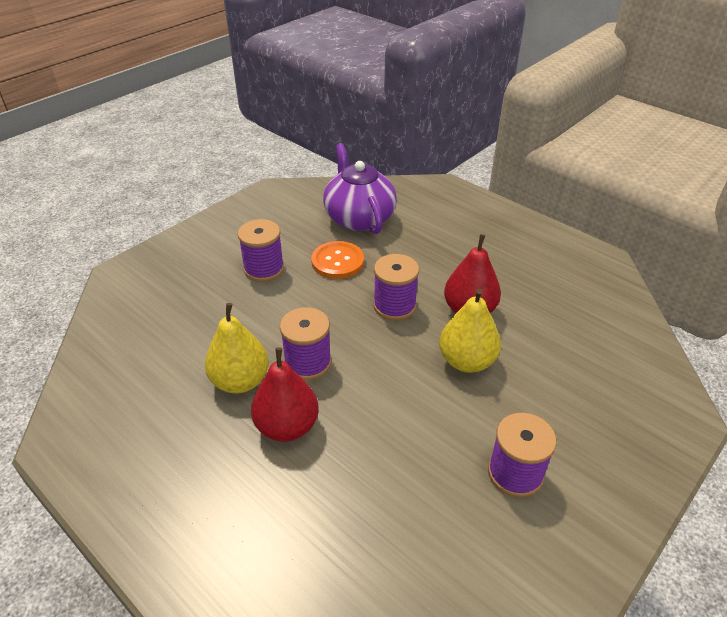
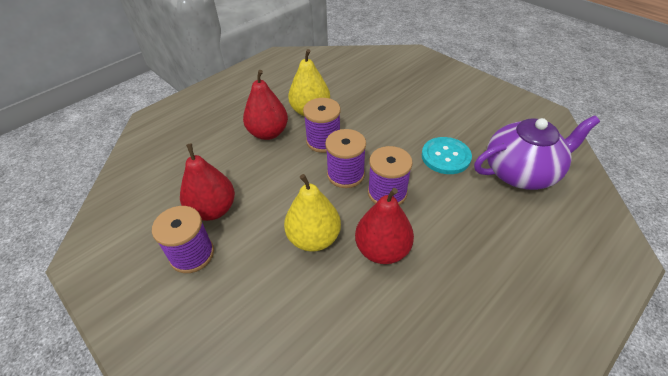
camera: 95 degrees right, 5 degrees up
(264, 269) = (428, 115): purple spool -> purple spool (345, 174)
(337, 261) = (445, 156): orange button -> turquoise button
(442, 466) = (213, 210): none -> red pear

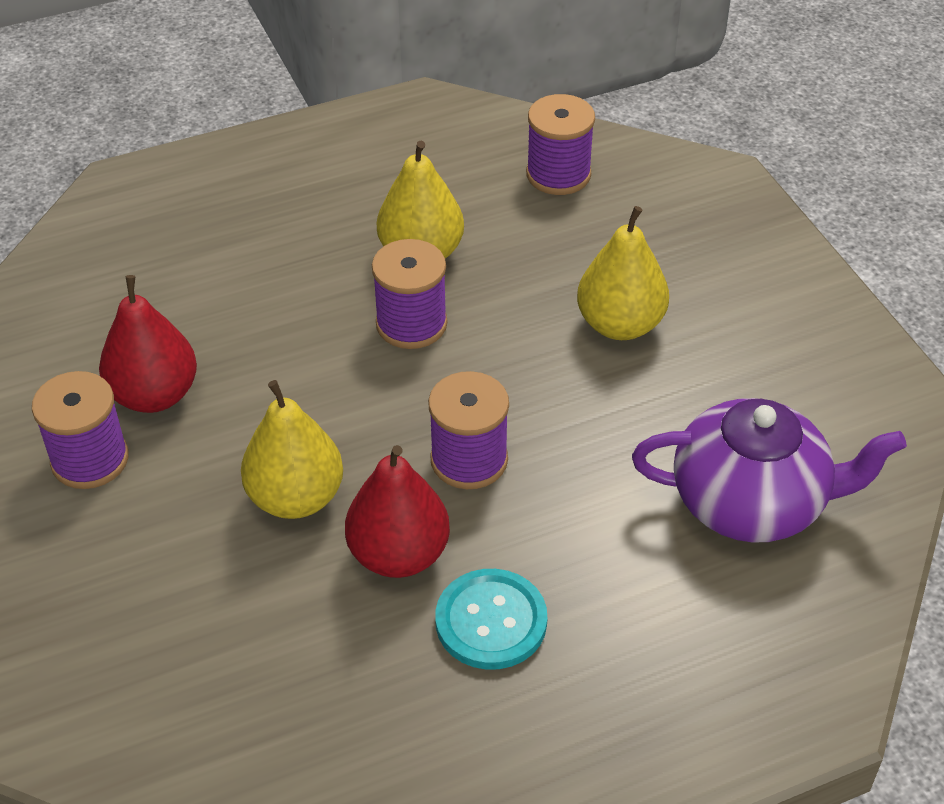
camera: 20 degrees right, 0 degrees up
(268, 133) = (317, 277): red pear -> none
(345, 174) = (415, 402): purple spool -> purple spool (558, 174)
(414, 116) = (620, 324): none -> yellow pear
(445, 156) = (625, 426): turquoise button -> turquoise button (491, 621)

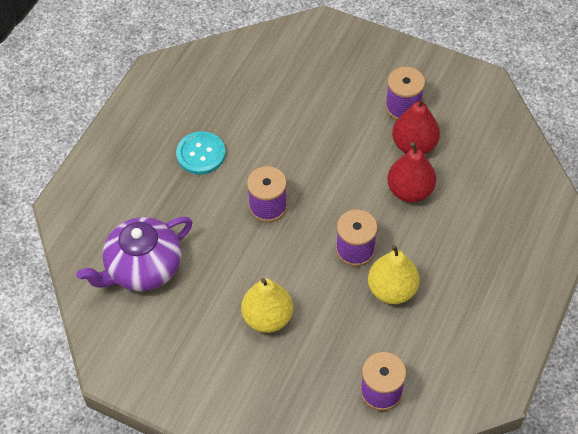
camera: 140 degrees right, 10 degrees up
(296, 498) = (314, 146): yellow pear -> none
(398, 554) = (256, 153): red pear -> red pear (410, 190)

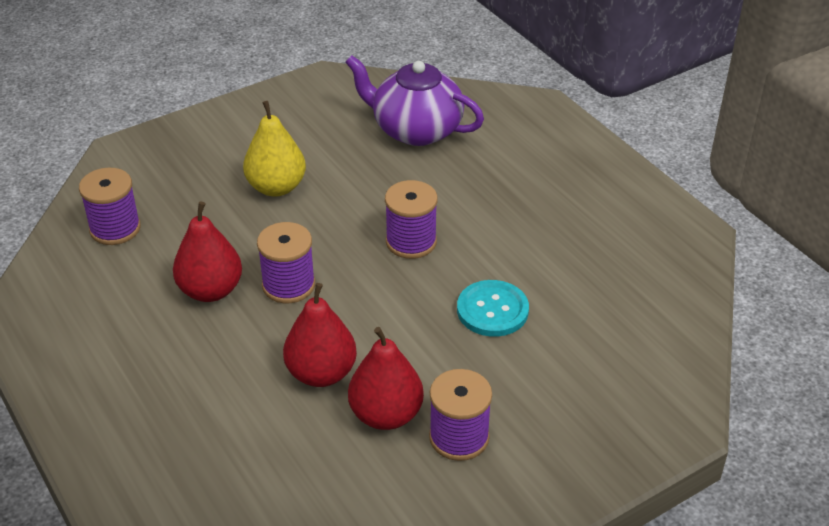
camera: 120 degrees right, 15 degrees down
(143, 268) = (415, 130): purple teapot -> purple teapot turned 60 degrees counterclockwise
(201, 154) = (531, 219): turquoise button -> turquoise button (492, 310)
(392, 289) = (211, 290): yellow pear -> red pear

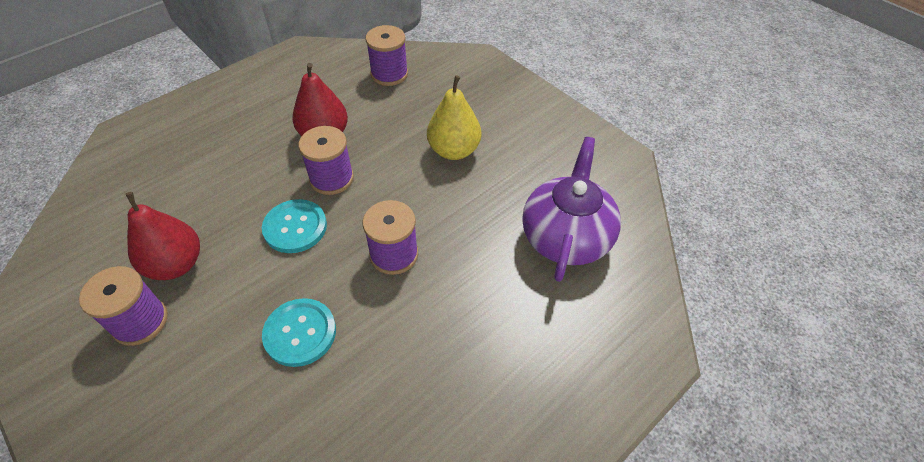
camera: 80 degrees right, 10 degrees up
(321, 373) = (229, 215): red pear -> none
(355, 315) = (295, 227): none -> turquoise button

